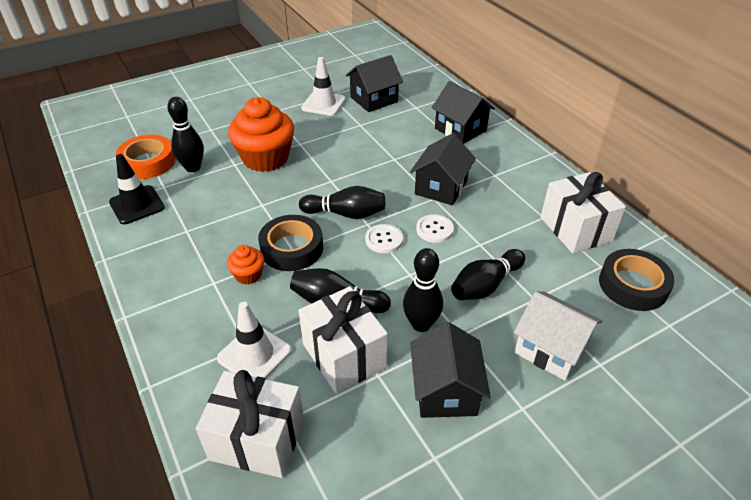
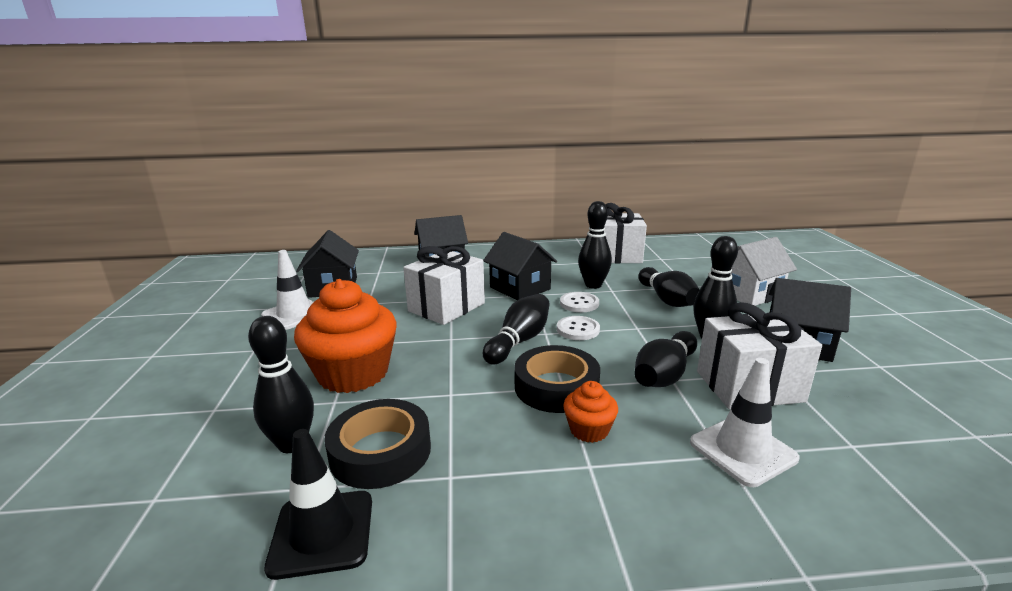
camera: 65 degrees left, 20 degrees down
(148, 162) = (206, 499): orange tape -> none
(257, 439) = (889, 473): white gift -> white gift (446, 307)
(482, 229) = (593, 285): none -> black bowling pin
(633, 285) = (685, 255): black tape -> black tape (380, 451)

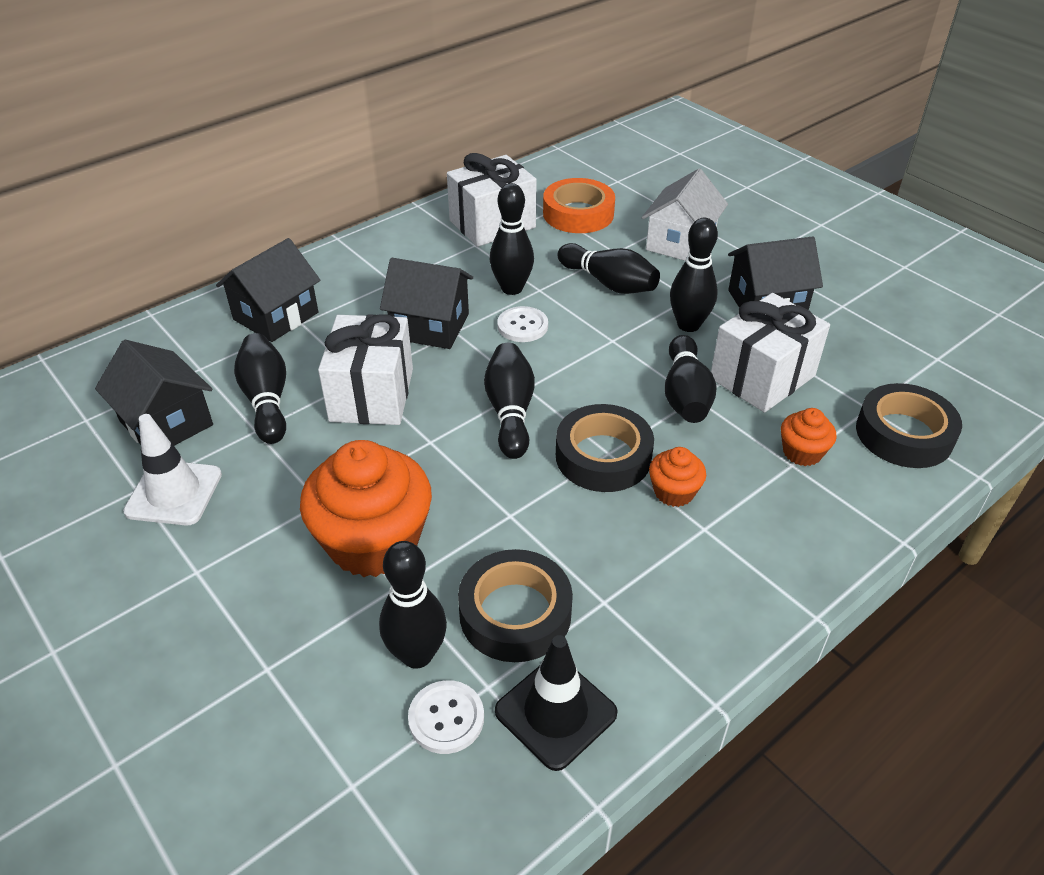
camera: 35 degrees left, 20 degrees up
(390, 293) = (267, 400): none -> black bowling pin
(578, 329) = (556, 368): white button -> white button (446, 718)
(680, 264) = (578, 214): none -> orange tape
(742, 450) = (802, 452): white traffic cone -> orange cupcake
(882, 480) = (904, 434): none -> black tape

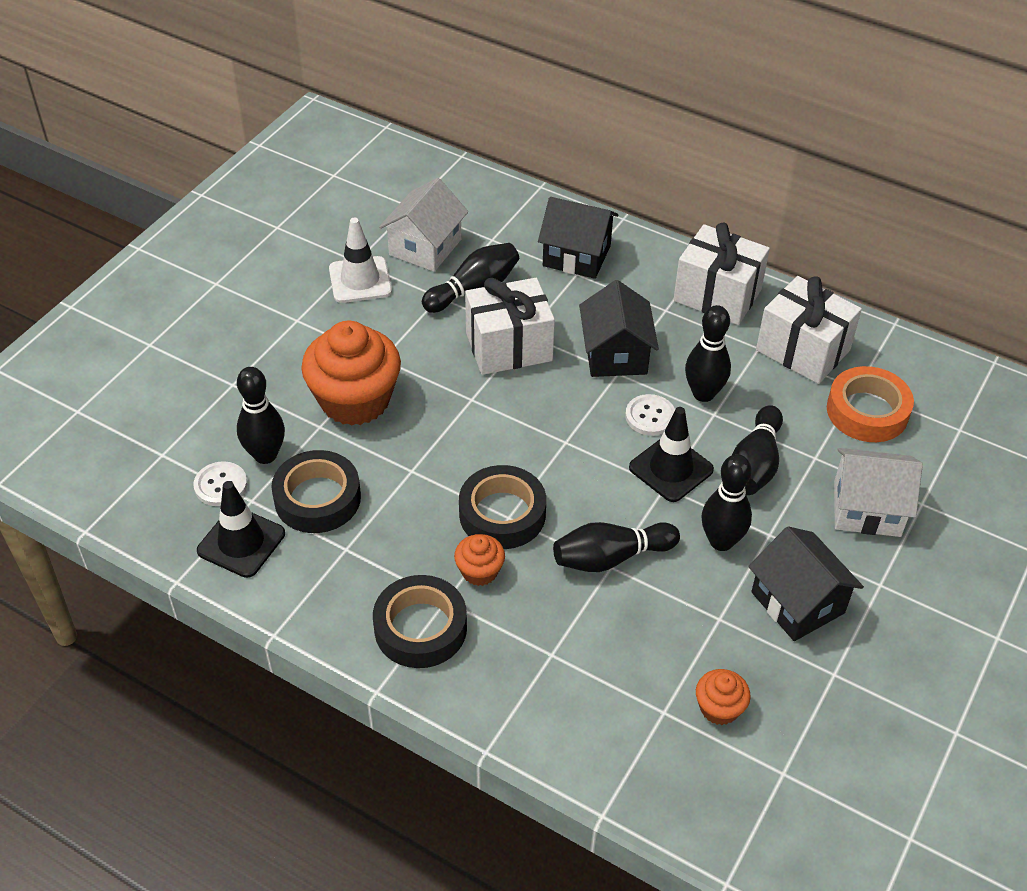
camera: 70 degrees right, 5 degrees up
(166, 423) = (425, 247): black house -> white house
(510, 412) = (529, 439): black bowling pin -> none
(592, 331) = (671, 468): none -> black traffic cone
(762, 377) = (668, 614): white gift -> white gift (717, 295)
(802, 452) = (571, 660): orange cupcake -> orange cupcake (719, 708)
(904, 434) = (637, 745): black tape -> black tape (420, 628)

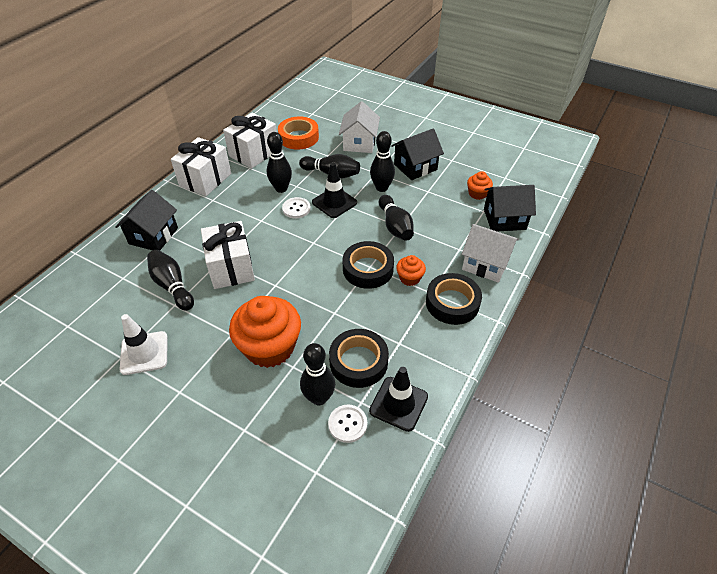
camera: 90 degrees left, 0 degrees up
(425, 247) = (119, 315): white house -> white house (485, 264)
(615, 354) = (246, 221): black house -> black house (504, 219)

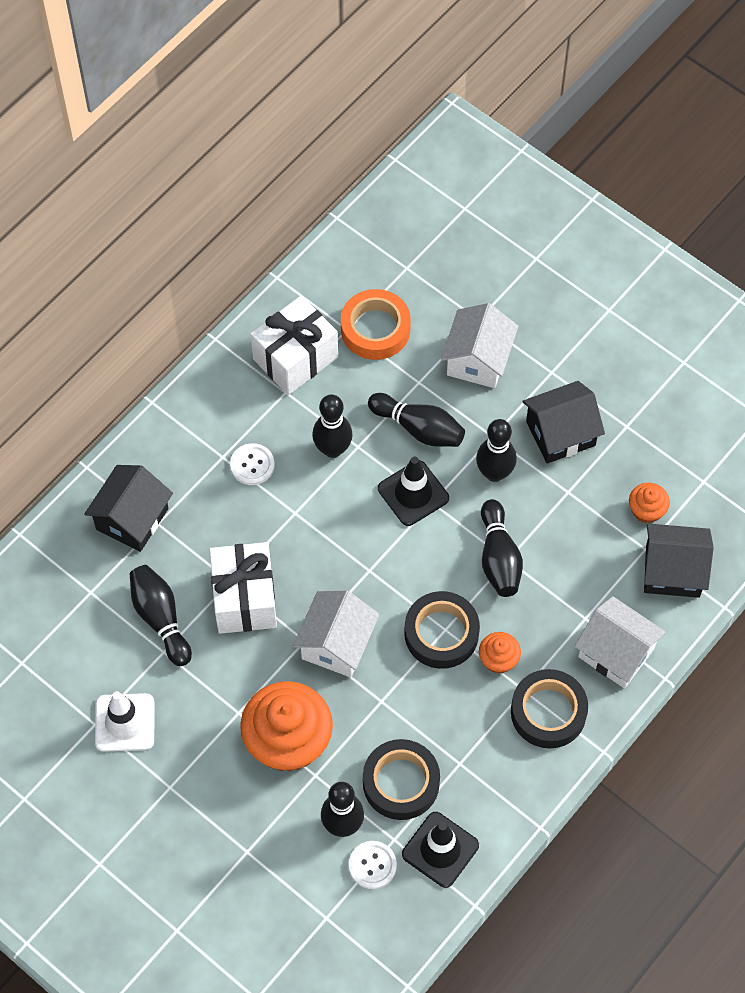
camera: 10 degrees right, 15 degrees up
(205, 179) = (212, 409): white gift -> none
(296, 208) = (351, 497): white button -> white button (252, 465)
(297, 284) = (336, 644): none -> white house

